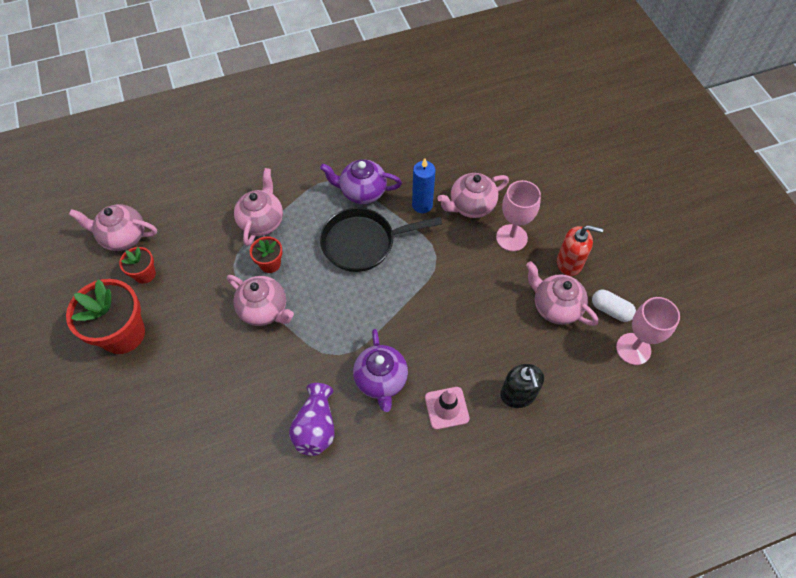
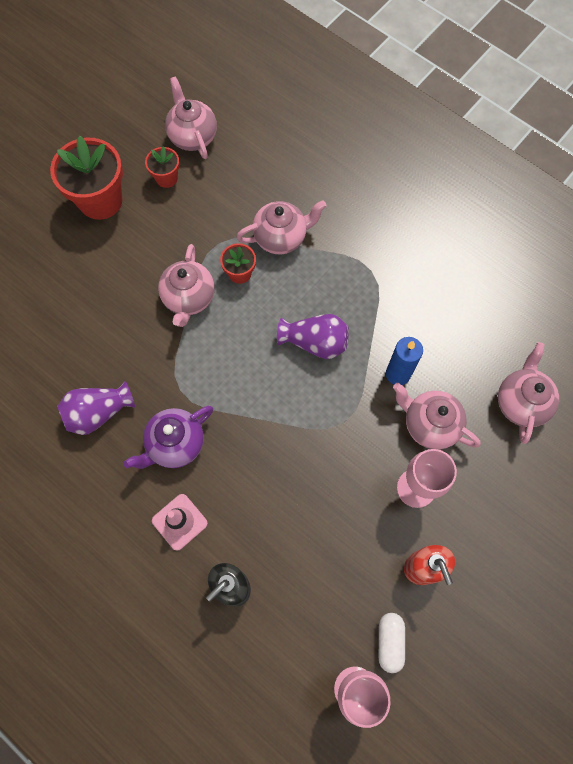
camera: 60 degrees right, 10 degrees up
(362, 192) = (375, 307): purple teapot -> none
(363, 243) = (315, 342): black pan -> purple vase
(555, 307) = (357, 577): pink teapot -> pink teapot (521, 402)

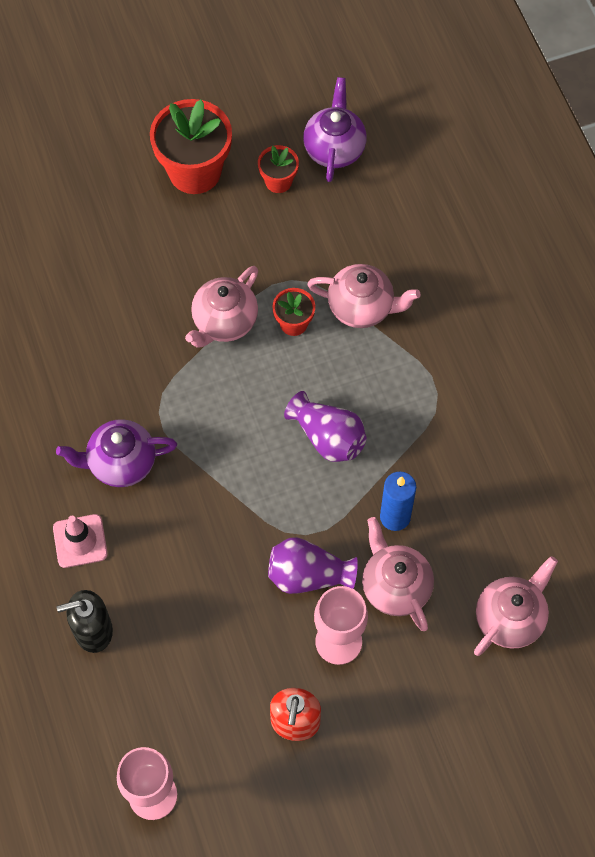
camera: 30 degrees right, 5 degrees down
(98, 412) = (64, 391): purple vase -> purple vase (308, 575)
(192, 136) = (334, 149): pink teapot -> purple teapot
(390, 642) = (215, 772): white capsule -> none

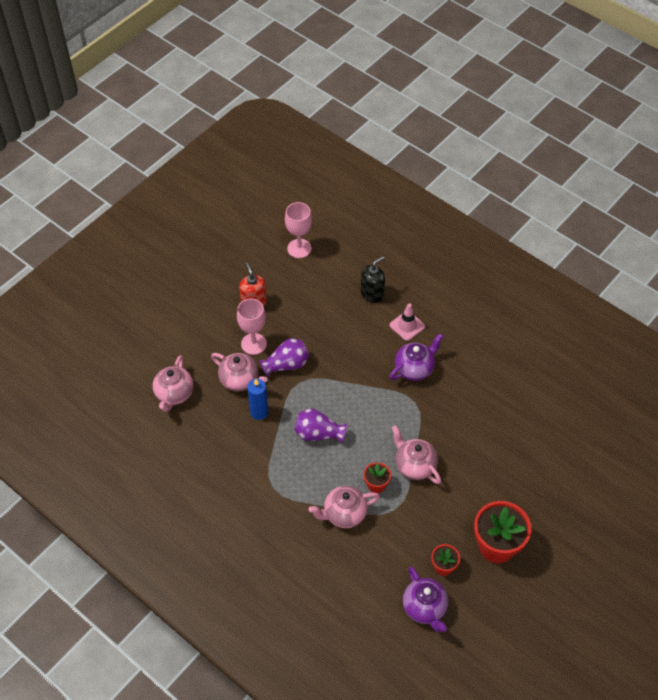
camera: 150 degrees right, 10 degrees down
(224, 322) = (414, 465): pink teapot -> pink teapot turned 45 degrees counterclockwise

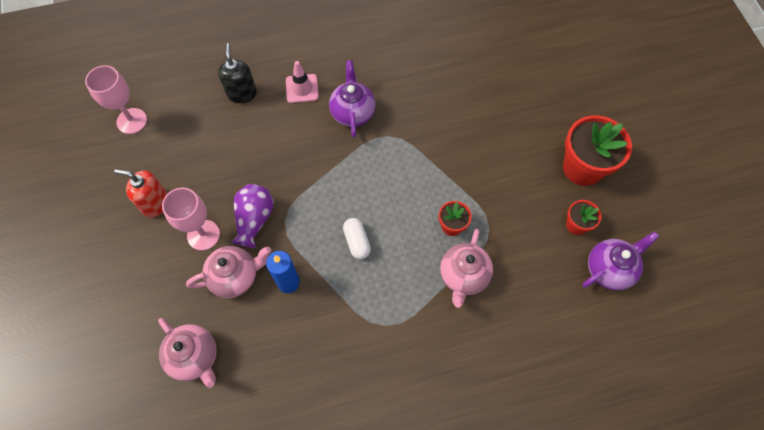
camera: 55 degrees left, 10 degrees up
(318, 434) = (357, 242): purple vase -> white capsule
(414, 465) = (455, 180): pink teapot -> none
(425, 608) = (609, 269): purple teapot -> purple teapot turned 45 degrees counterclockwise

